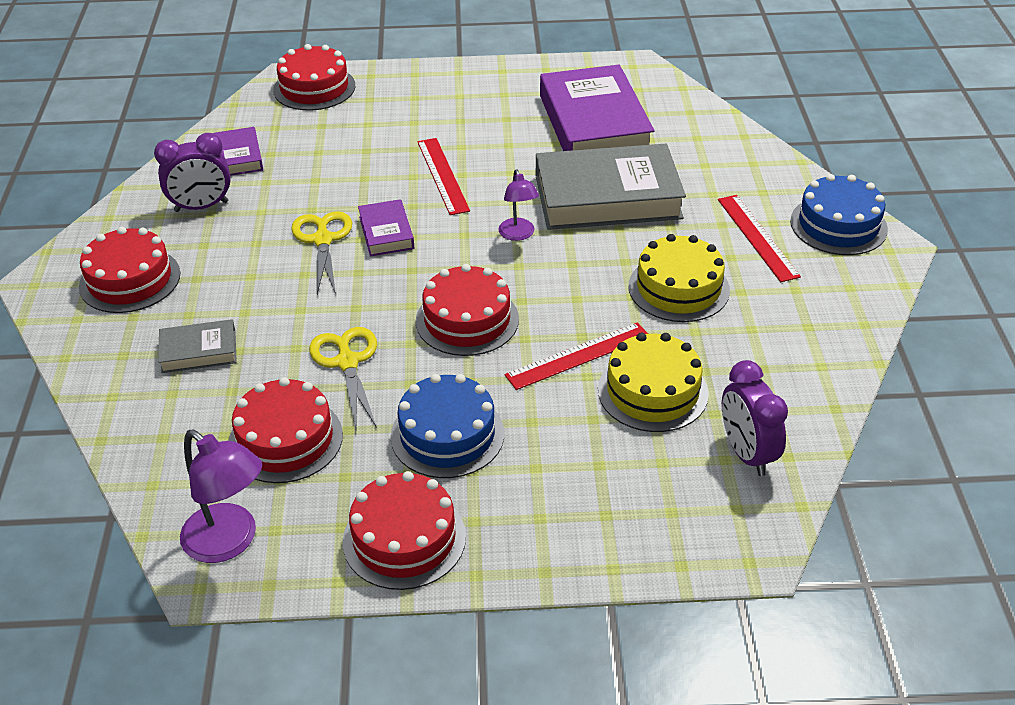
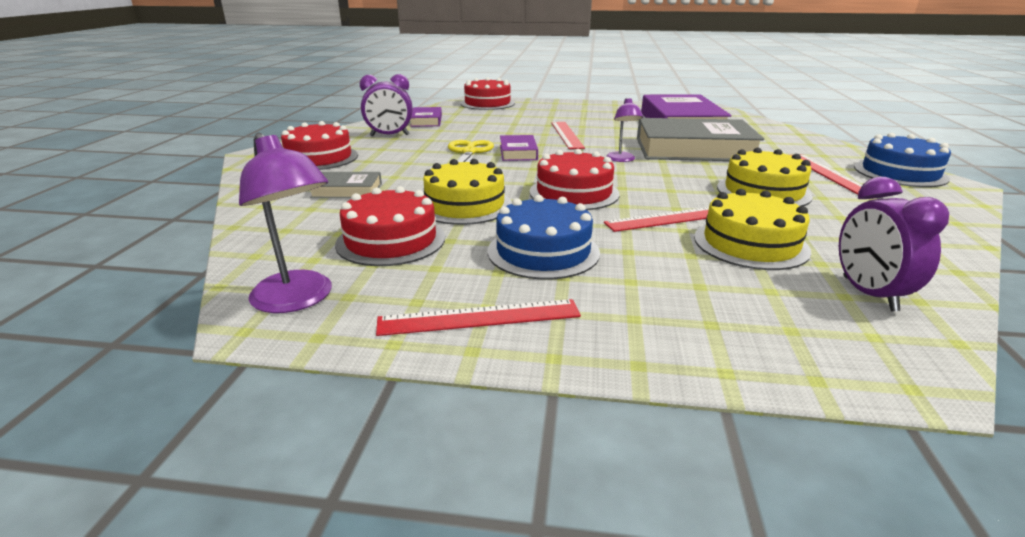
camera: 10 degrees right, 15 degrees down
(347, 362) = (465, 205): yellow scissors -> yellow cake
(404, 538) = (479, 317): red cake -> red ruler

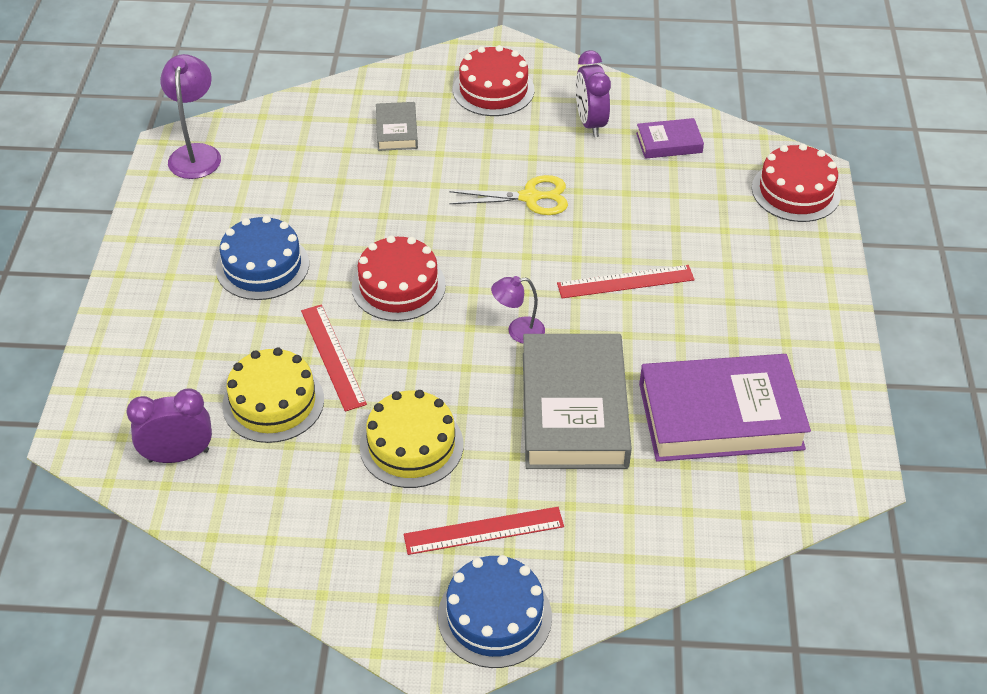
camera: 85 degrees right, 20 degrees up
(298, 300) = (196, 153): purple lamp -> purple lamp turned 135 degrees clockwise
(391, 240) = (285, 178): red cake -> none
(465, 205) = (362, 211): yellow cake -> none
(479, 317) = (166, 238): red ruler -> none
(518, 152) = (535, 238): purple book -> none

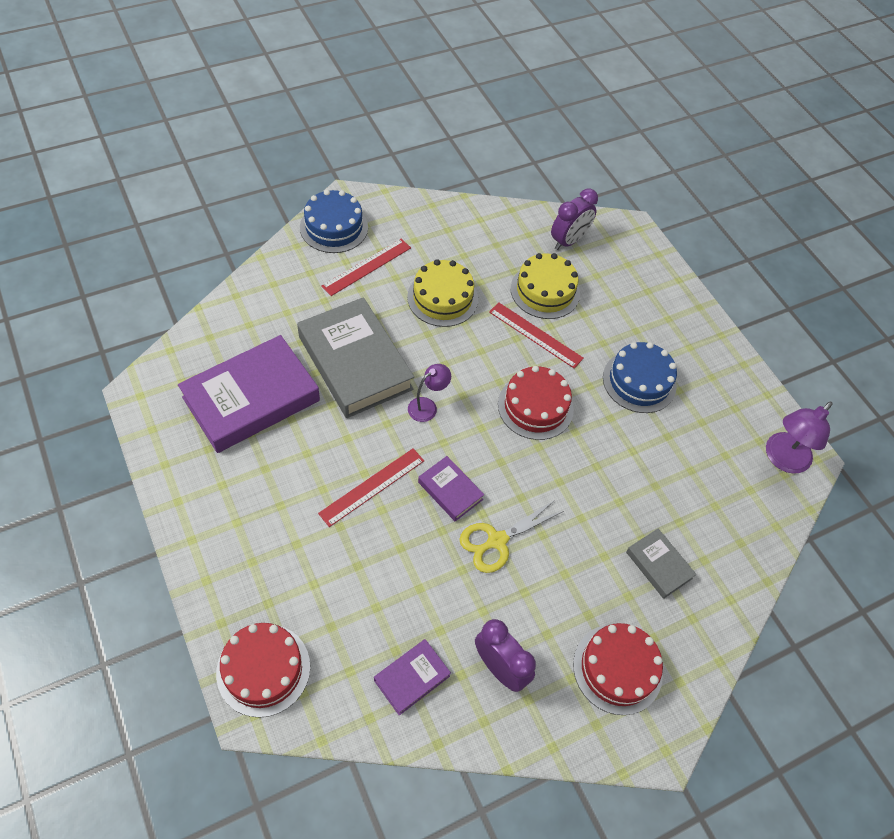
camera: 145 degrees right, 10 degrees up
(196, 153) = (782, 459): purple lamp -> purple lamp turned 75 degrees clockwise
(547, 249) = (450, 491): none -> purple book

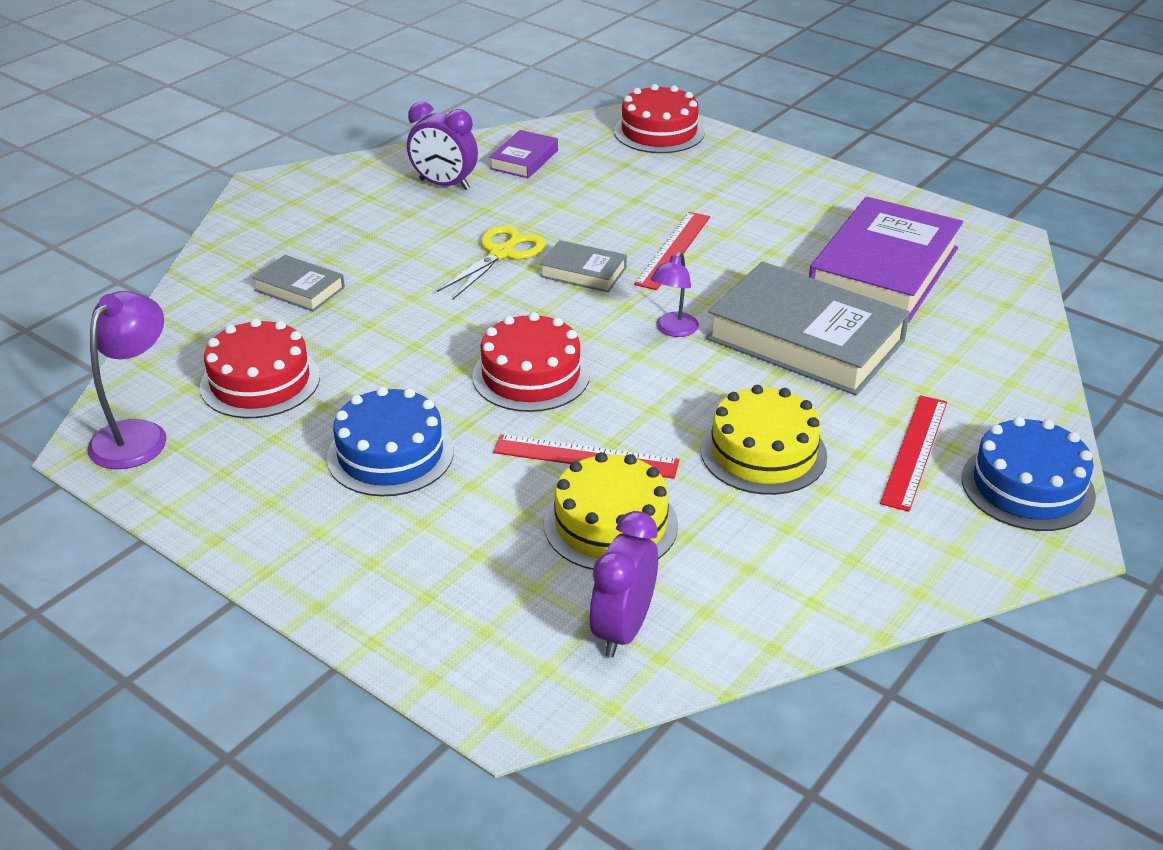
camera: 160 degrees right, 20 degrees down
(450, 491) = (583, 272): purple book -> grey book
(617, 668) = (323, 213): red cake -> red cake (260, 381)

